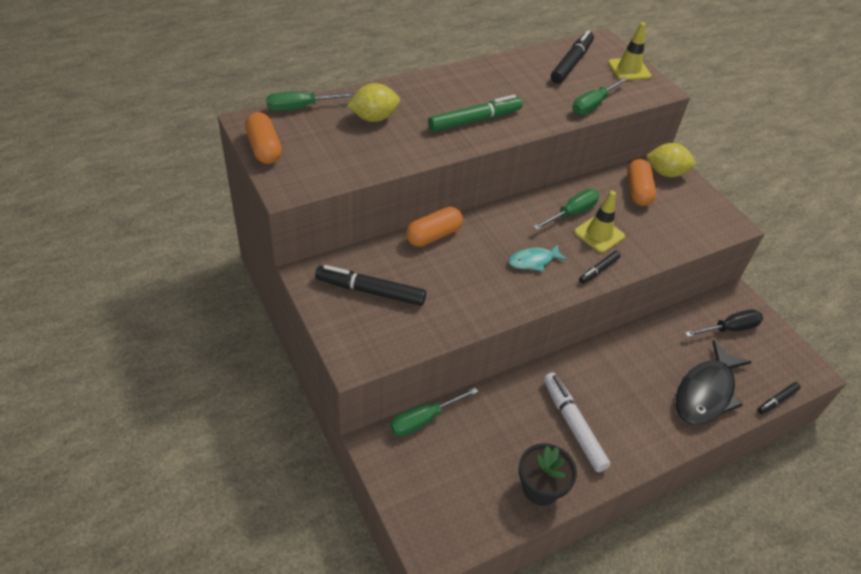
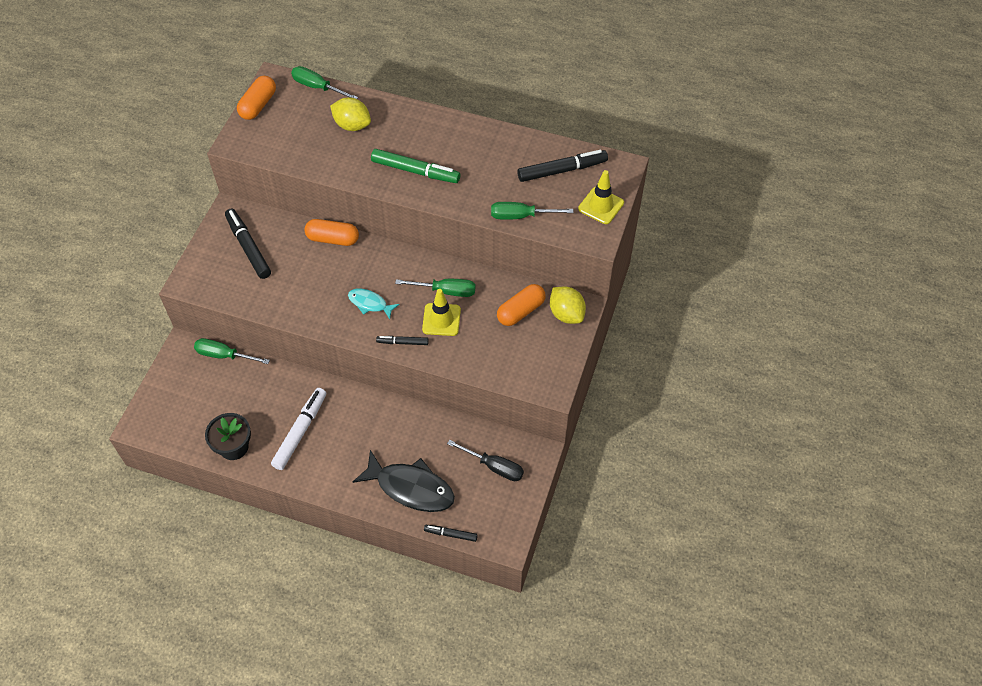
camera: 50 degrees right, 10 degrees up
(706, 393) = (411, 488): black fish -> black fish turned 150 degrees counterclockwise

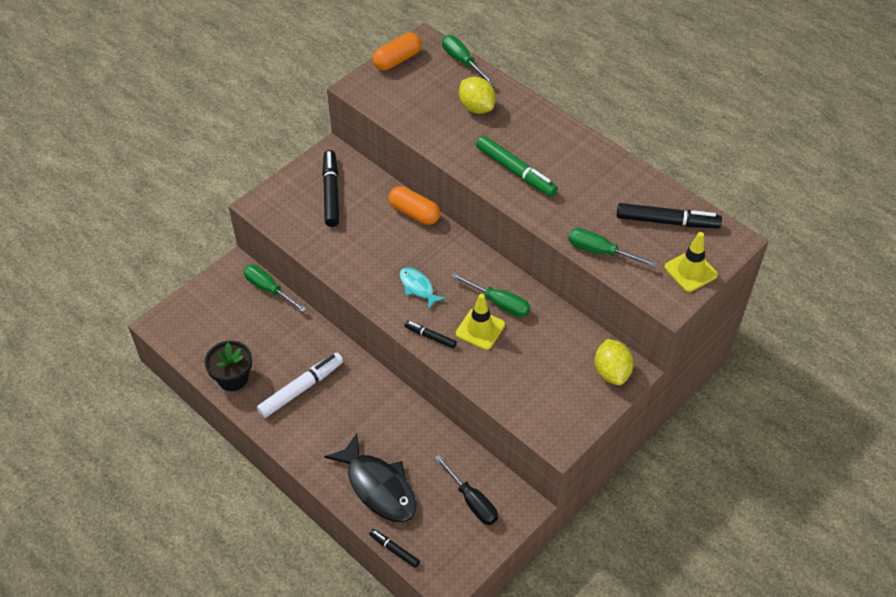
camera: 25 degrees right, 5 degrees down
(521, 311) = (565, 351): orange capsule -> none

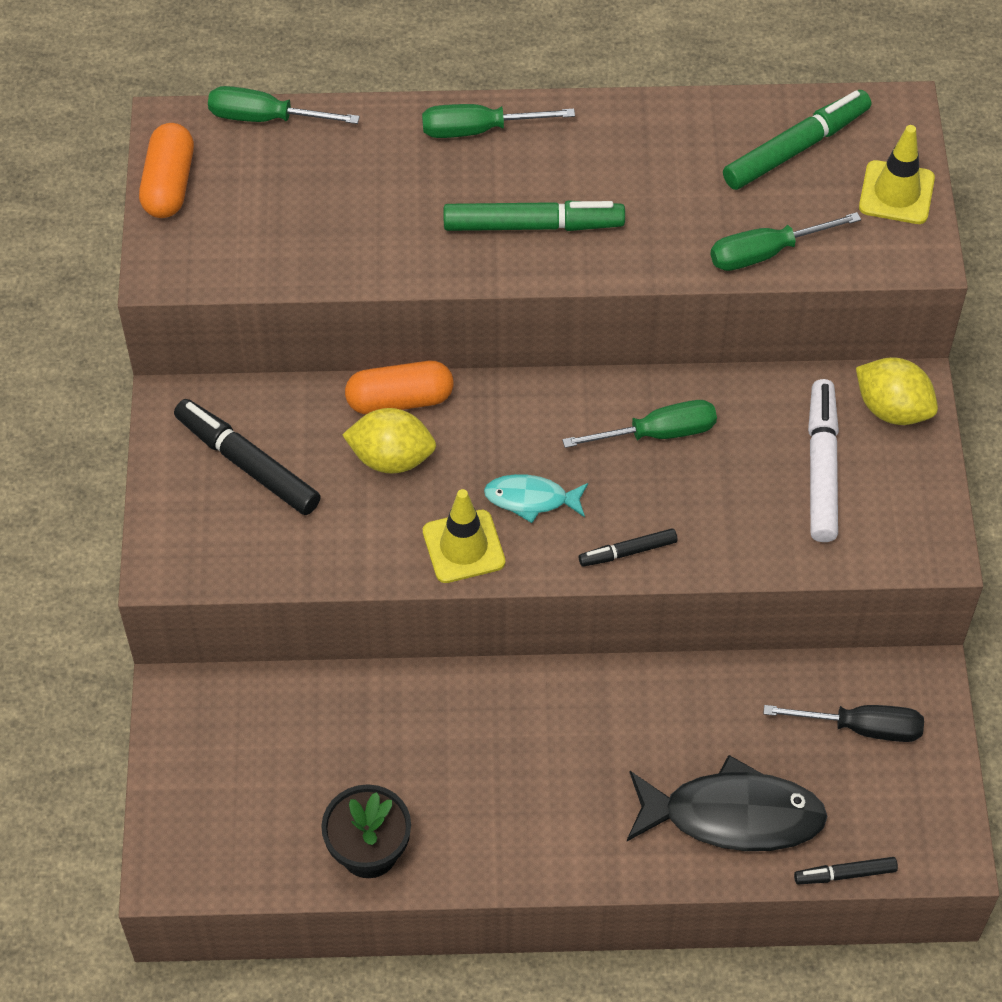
camera: 45 degrees left, 5 degrees up
(268, 289) = (262, 686): green screwdriver -> green screwdriver (478, 130)
(301, 389) = (480, 781): white marker -> white marker (822, 467)
(476, 107) = (370, 172): yellow lemon -> yellow lemon (391, 458)
(480, 329) = (676, 488): yellow traffic cone -> yellow traffic cone (463, 547)
(667, 221) = (796, 148): black marker -> green marker

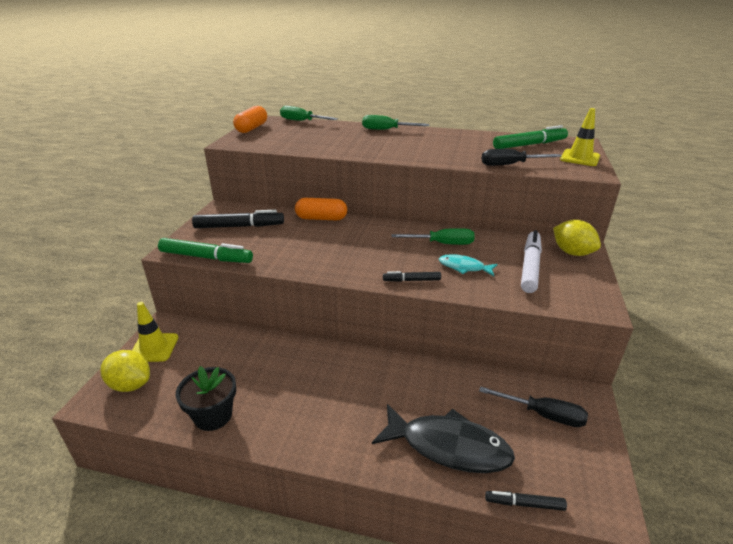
camera: 15 degrees right, 25 degrees down
(247, 464) = (239, 226): black marker -> black marker turned 120 degrees clockwise
(391, 458) = (306, 233): yellow lemon -> yellow lemon (130, 385)
(463, 547) = (324, 265): yellow traffic cone -> yellow traffic cone (154, 348)
(531, 499) = (367, 255): turquoise fish -> turquoise fish (464, 267)
(533, 225) = (399, 149): green marker -> green marker (206, 257)
(766, 253) = (510, 165): green screwdriver -> black screwdriver

